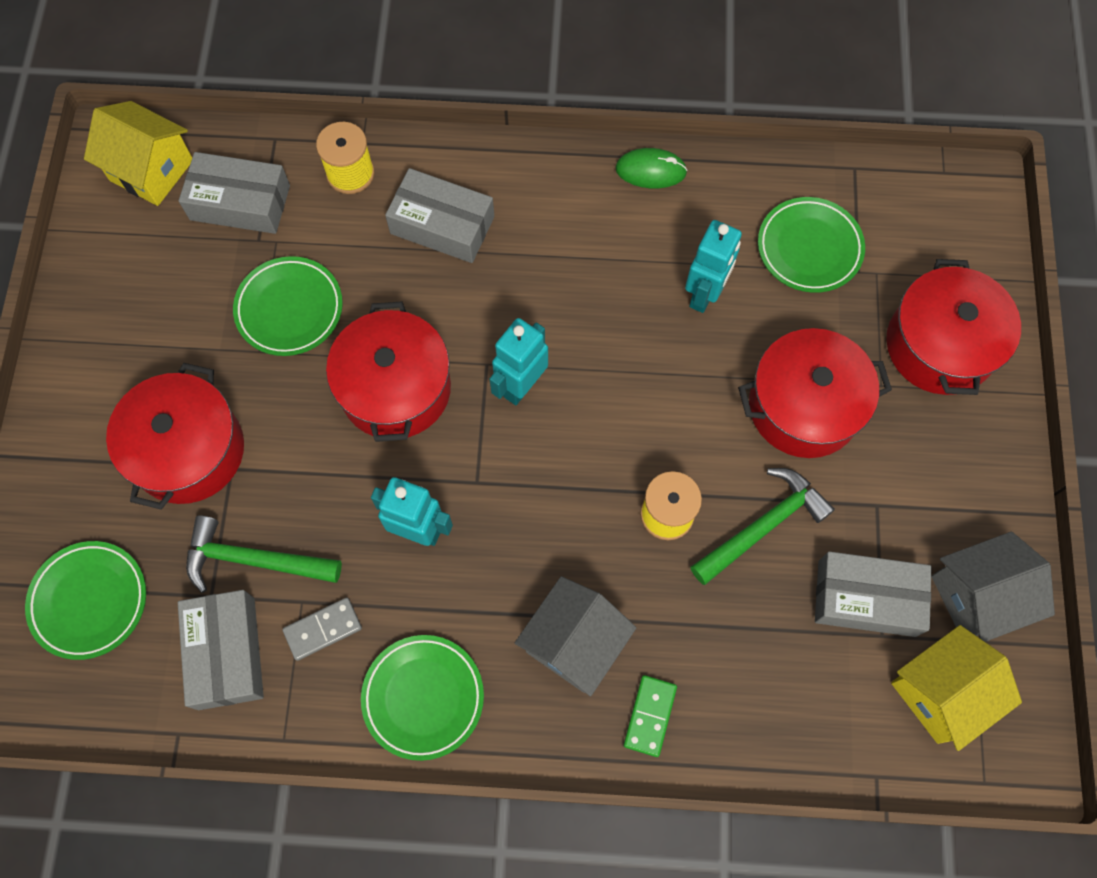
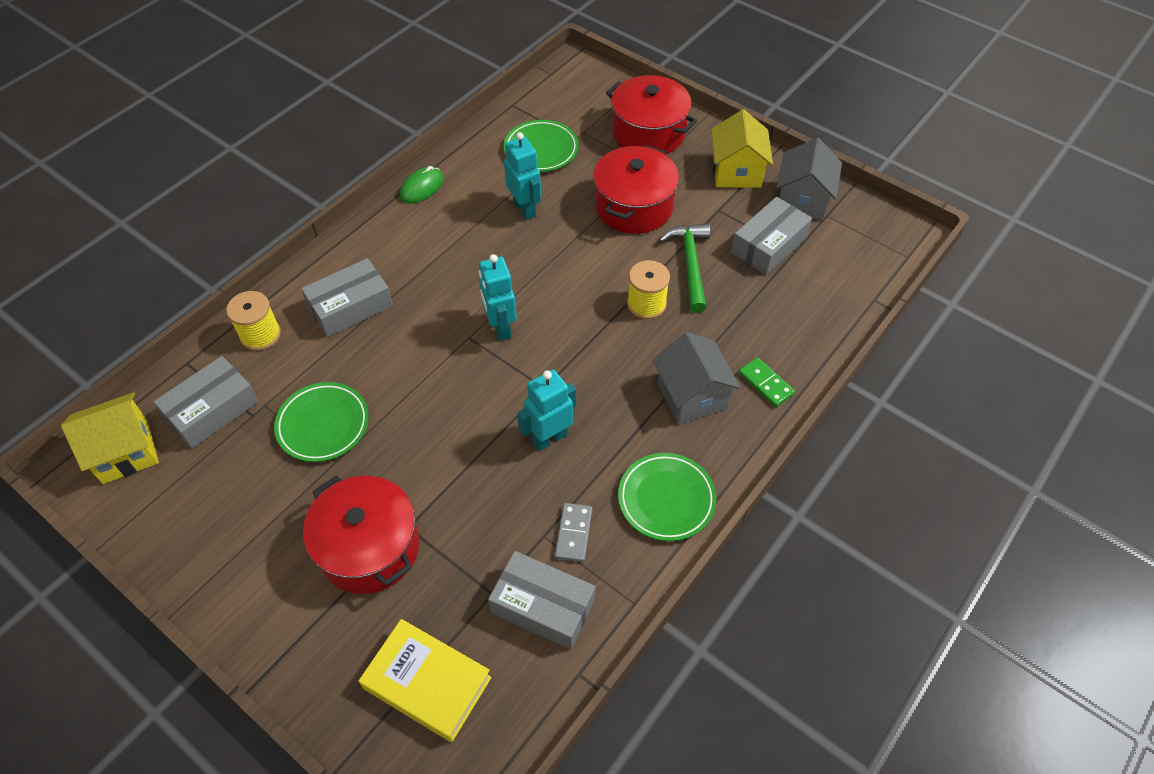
camera: 55 degrees left, 15 degrees down
(89, 601) = (427, 683): green plate -> yellow book
(254, 560) = (488, 549): green hammer -> none
(395, 388) = (439, 395): red pot -> none
(940, 693) = (845, 246): yellow house -> yellow house (736, 172)

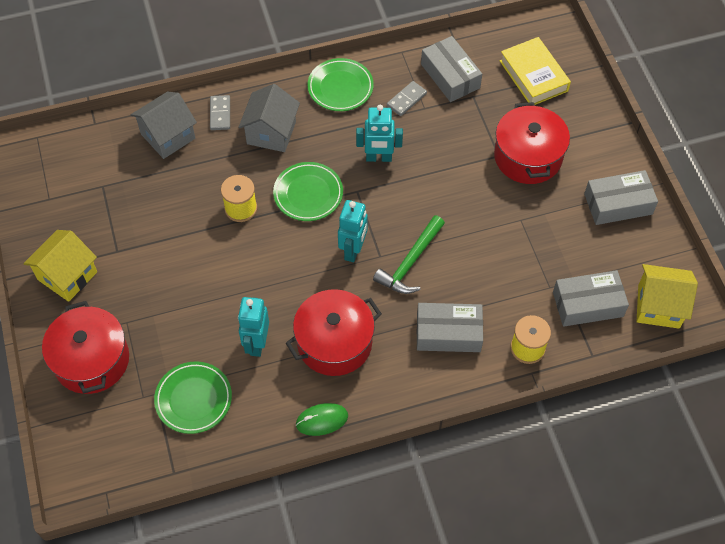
camera: 145 degrees left, 5 degrees up
(323, 425) = (516, 249): green plate -> green plate (308, 194)
(634, 206) = (174, 293): red pot -> red pot (334, 343)
(690, 264) = (183, 219): green hammer -> green hammer (410, 262)
(766, 383) = (220, 114): green domino -> grey domino
(768, 245) = (114, 201): grey box -> grey box (618, 204)
(802, 200) = (50, 221): grey house -> grey house (168, 136)

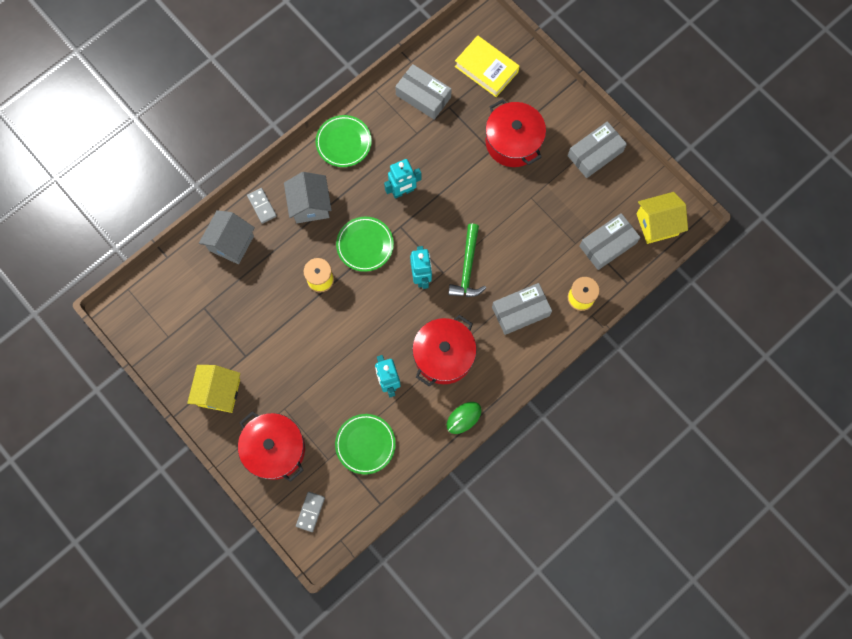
camera: 25 degrees left, 15 degrees up
(406, 100) = (400, 131): grey domino -> grey domino (310, 512)

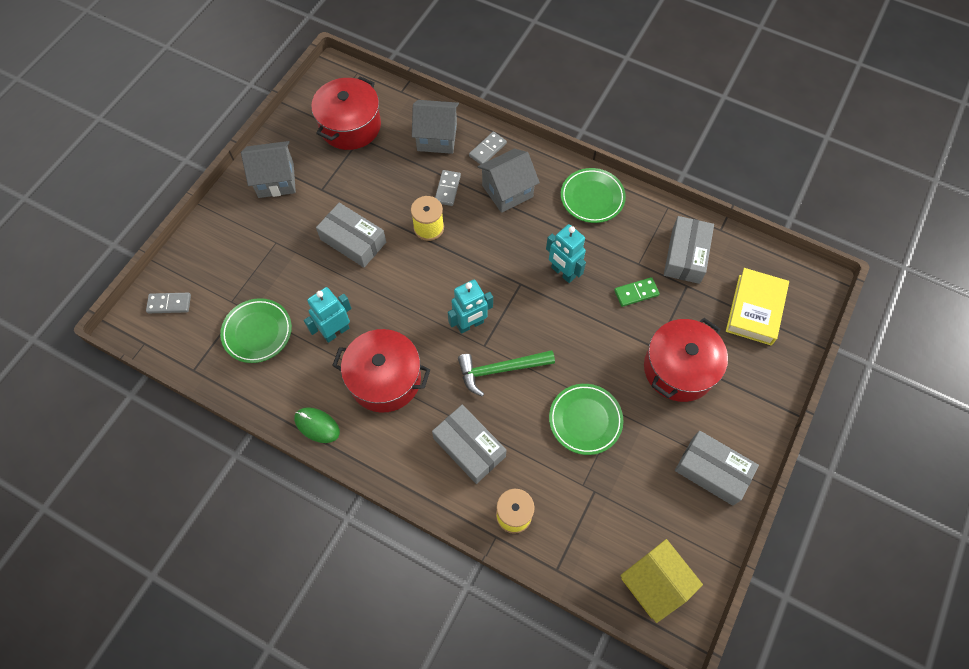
camera: 70 degrees right, 10 degrees down
(219, 392) = (276, 180): yellow house -> grey house
(275, 449) = (229, 248): red pot -> red pot (350, 126)
(288, 252) = (447, 189): none -> grey domino
(365, 245) = (484, 256): green plate -> green plate (585, 420)
(441, 145) = (636, 293): none -> green domino
(607, 244) = (598, 526): grey box -> grey box (353, 241)

